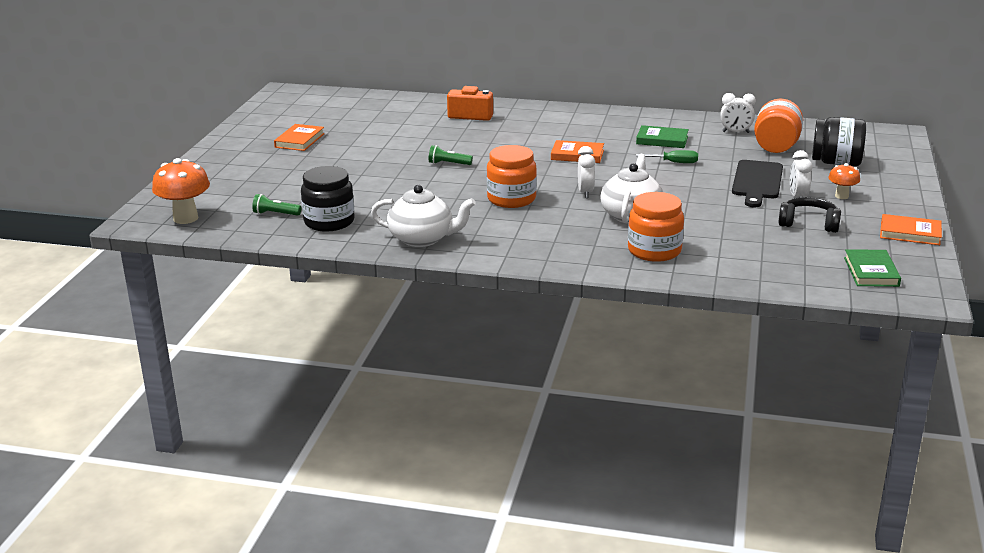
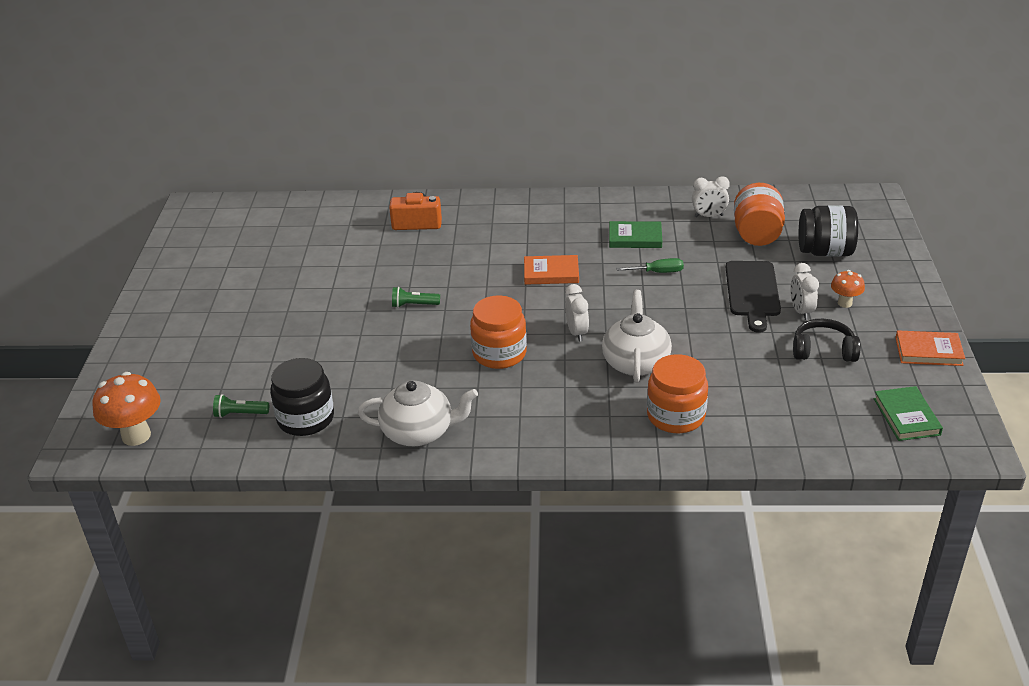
camera: 10 degrees left, 10 degrees up
(299, 140) = (234, 287): orange book -> none

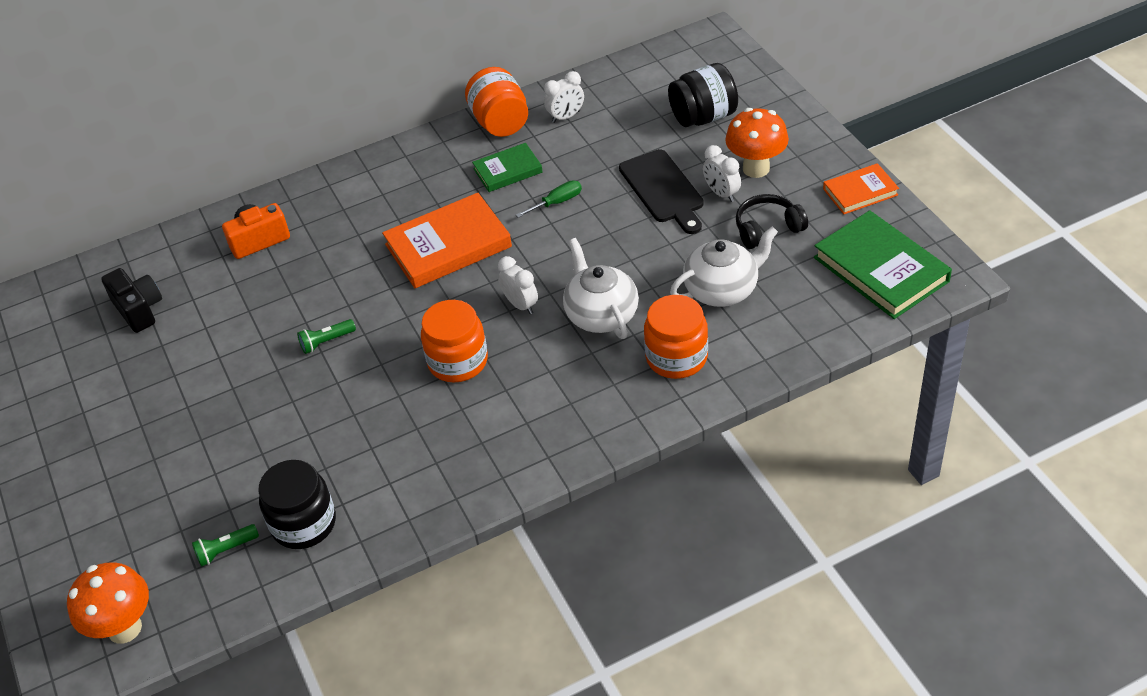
camera: 25 degrees left, 10 degrees up
(303, 238) = (139, 309): none -> black camera
(419, 432) = (436, 485): white teapot -> white teapot (722, 290)
(551, 273) = (448, 246): orange book -> orange book, size x1.74
(757, 235) = (627, 121): orange jar -> orange jar (500, 122)
(844, 303) = (756, 168): orange mushroom -> orange mushroom, size x1.78
(906, 417) = (880, 269): green book -> green book, size x1.74

